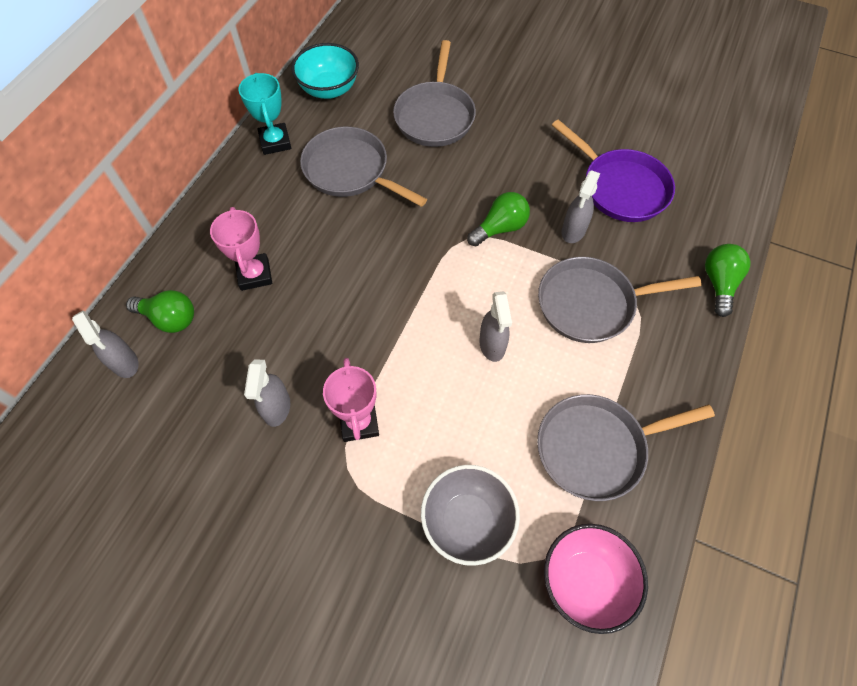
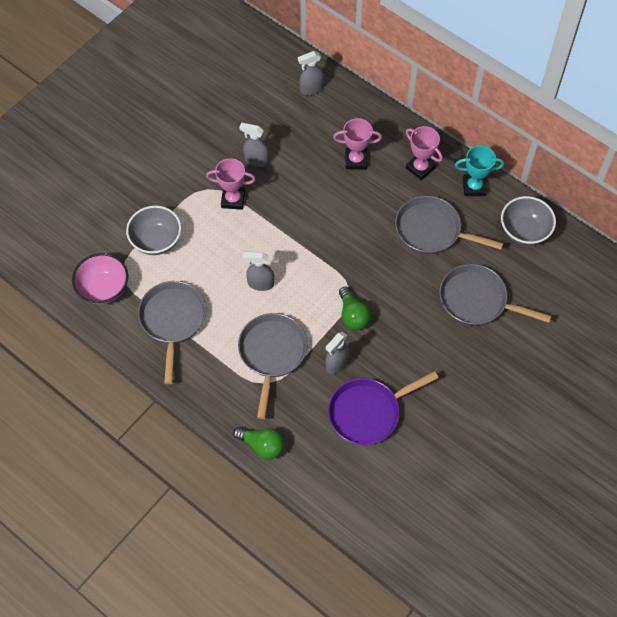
camera: 105 degrees right, 0 degrees up
(169, 318) = (335, 112): green light bulb -> none
(255, 200) = (420, 168): none -> pink trophy
(329, 89) = (524, 231): turquoise bowl -> grey bowl
(350, 171) = (432, 230): grey pan -> grey pan turned 120 degrees counterclockwise
(573, 231) = (336, 363): grey spray bottle -> grey spray bottle turned 90 degrees counterclockwise

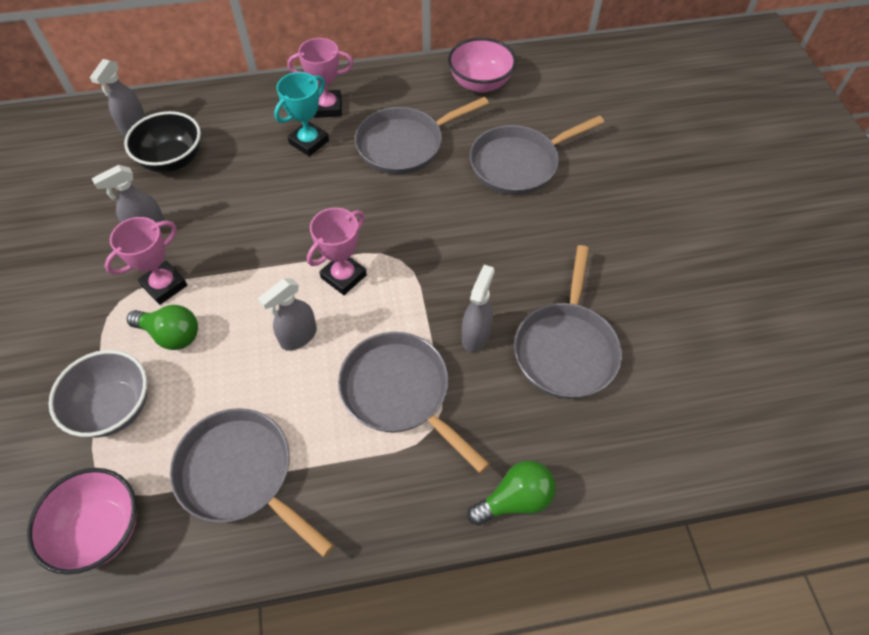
camera: 50 degrees left, 5 degrees down
(307, 129) = (173, 160): none -> black bowl
(336, 363) = (476, 335): grey spray bottle -> grey spray bottle turned 150 degrees counterclockwise
(353, 315) = (431, 277): green light bulb -> green light bulb (171, 335)
(356, 160) = (257, 147): pink trophy -> pink trophy (343, 276)
(368, 412) = (566, 348): purple pan -> grey pan
(474, 187) = (394, 85): turquoise trophy -> turquoise trophy (309, 142)
(524, 231) = (480, 83): grey bowl -> pink bowl

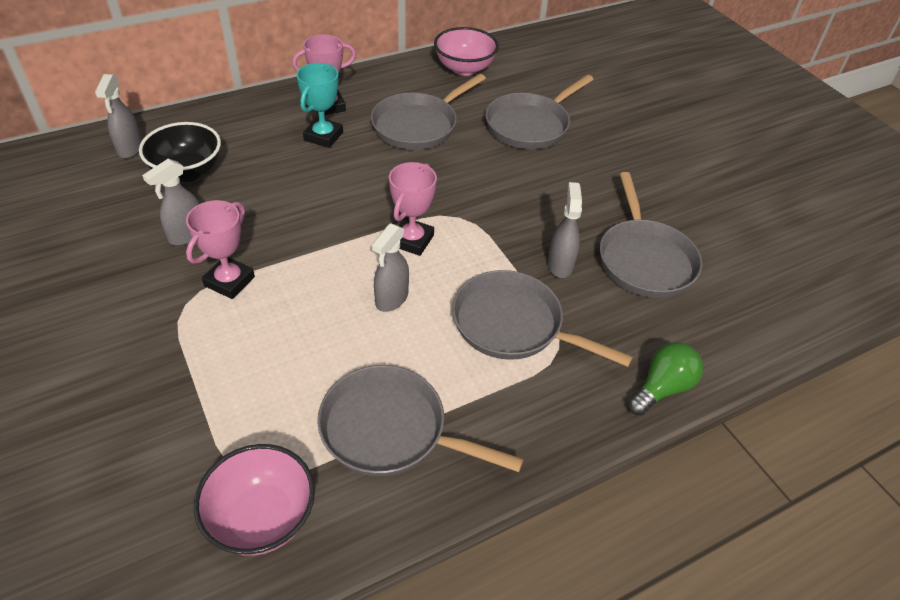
camera: 20 degrees left, 10 degrees down
(114, 408) = (225, 402): grey bowl -> none
(171, 335) = (257, 323): green light bulb -> none

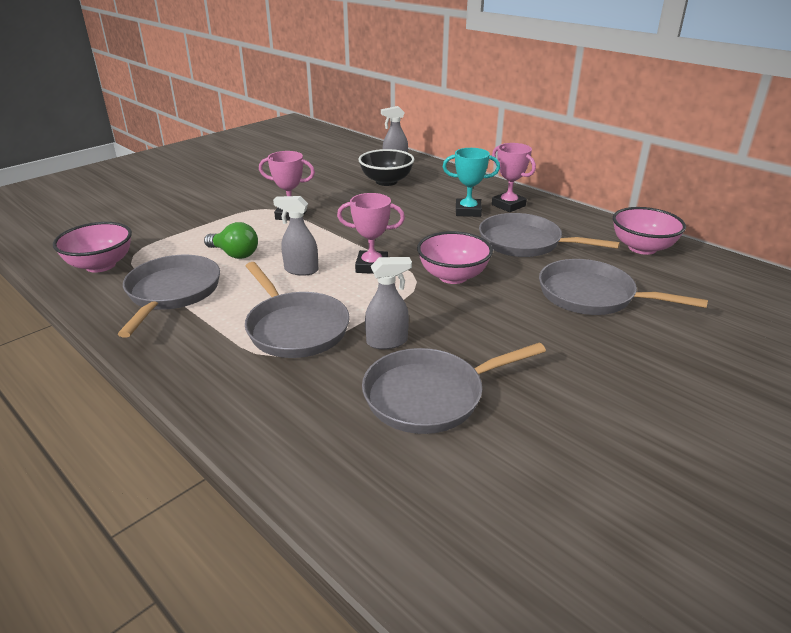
camera: 75 degrees right, 15 degrees down
(187, 235) = (326, 195): grey spray bottle -> none
(461, 190) = (453, 276): none -> pink bowl
(514, 325) = (295, 328): grey pan -> grey pan turned 135 degrees clockwise
(662, 388) = (242, 425): green light bulb -> green light bulb (235, 254)

